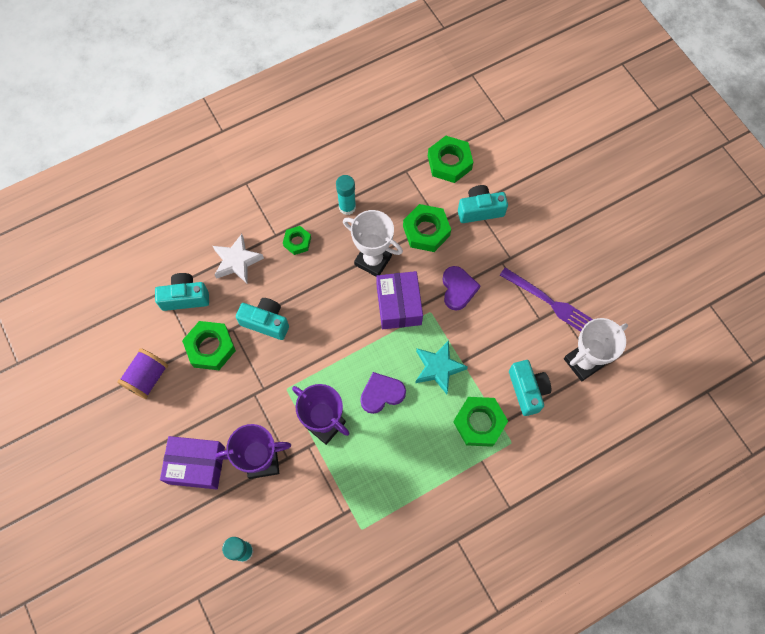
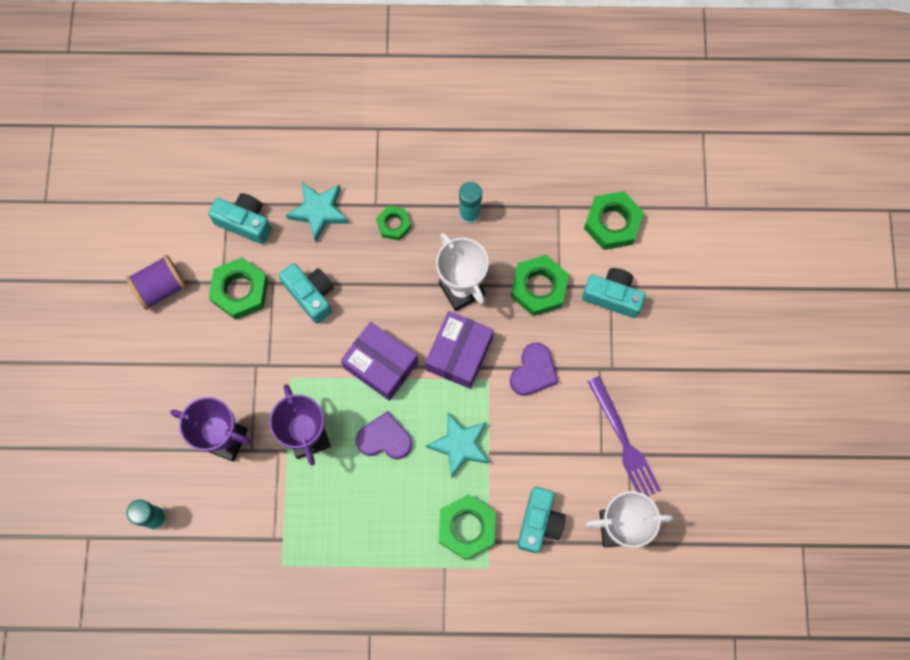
camera: 30 degrees right, 5 degrees up
(196, 465) = (159, 405): purple box -> purple box (381, 365)
(237, 261) = (319, 212): white star -> turquoise star

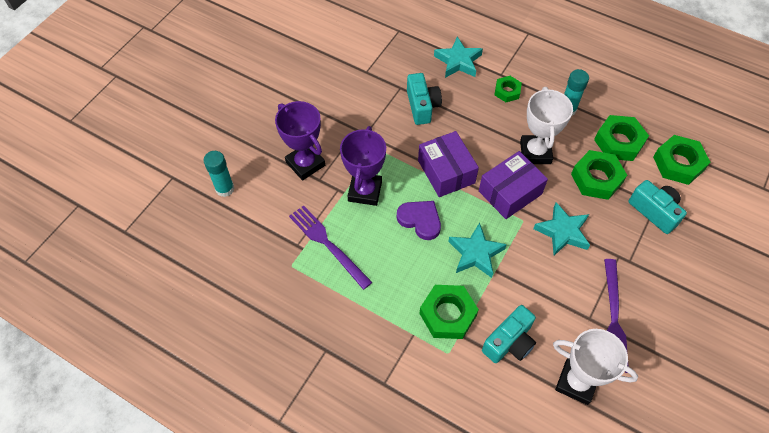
camera: 30 degrees right, 15 degrees down
(161, 288) = (323, 57): purple spool -> none
(240, 291) = (375, 82): green nut -> green nut (619, 142)
(245, 222) = (403, 45): turquoise camera -> none
(306, 520) = (328, 244): none -> purple fork
(533, 371) = (562, 232): purple heart -> turquoise star

